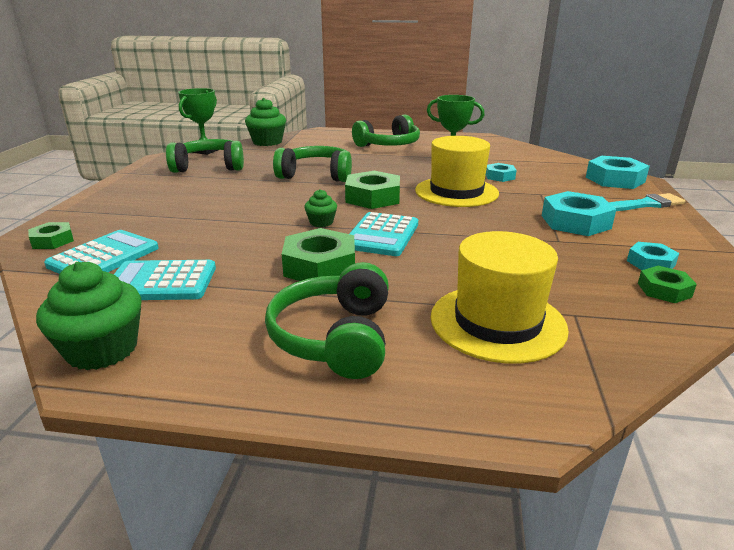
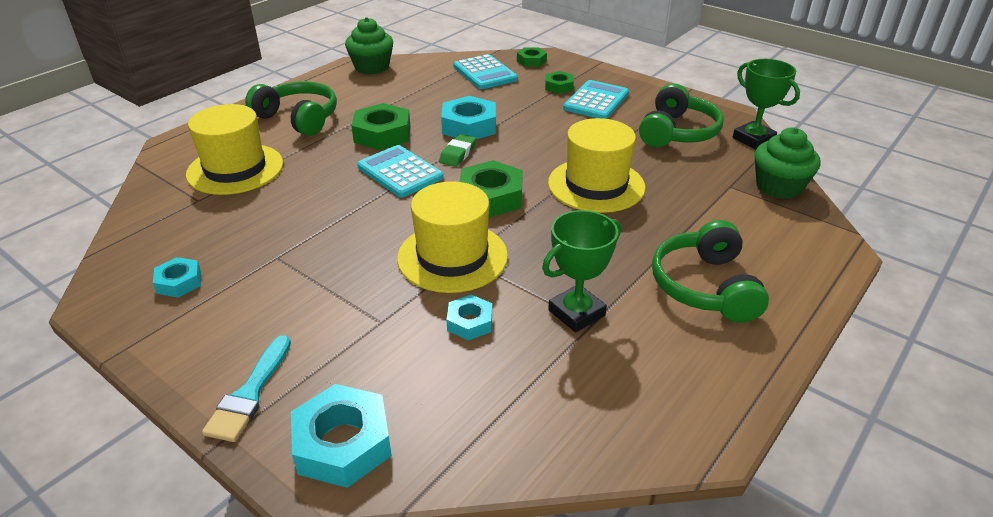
camera: 120 degrees right, 10 degrees up
(161, 282) = (426, 85): turquoise calculator -> turquoise calculator (596, 101)
(316, 175) = (596, 185): green headphones -> yellow hat
(321, 222) = (458, 154): green cupcake -> green eraser
(575, 222) = (290, 294): turquoise nut -> turquoise nut (469, 126)
(664, 290) = (152, 257): green nut -> green nut (559, 86)

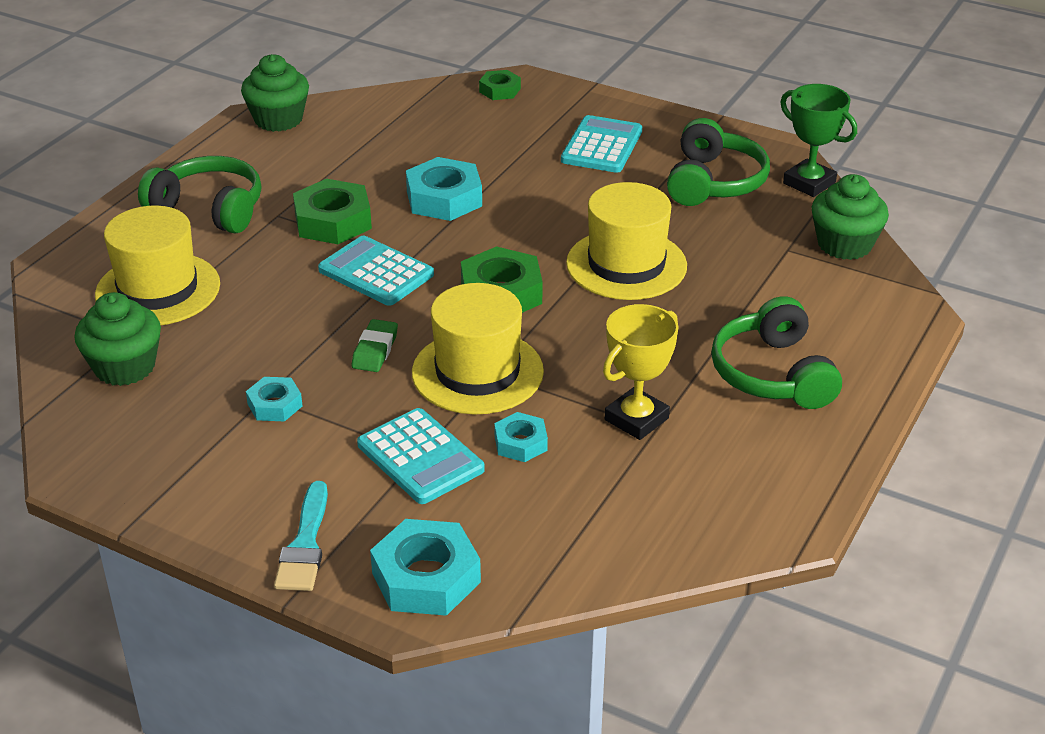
camera: 10 degrees left, 0 degrees up
(179, 282) = (161, 438): turquoise nut -> turquoise nut (275, 405)
(181, 223) = (125, 367): none -> green cupcake
(458, 154) = (442, 239): green eraser -> green eraser (375, 350)
(485, 73) = (441, 115): turquoise calculator -> turquoise calculator (420, 457)
(559, 86) = (547, 127): green nut -> none
(576, 313) = (636, 419): green trophy -> yellow trophy

